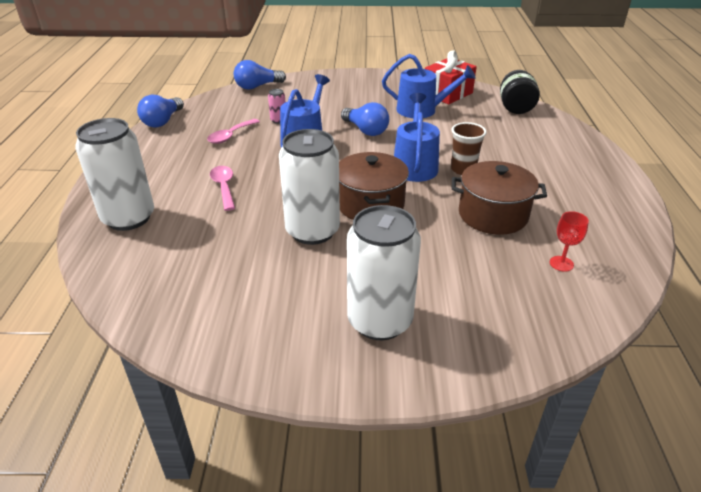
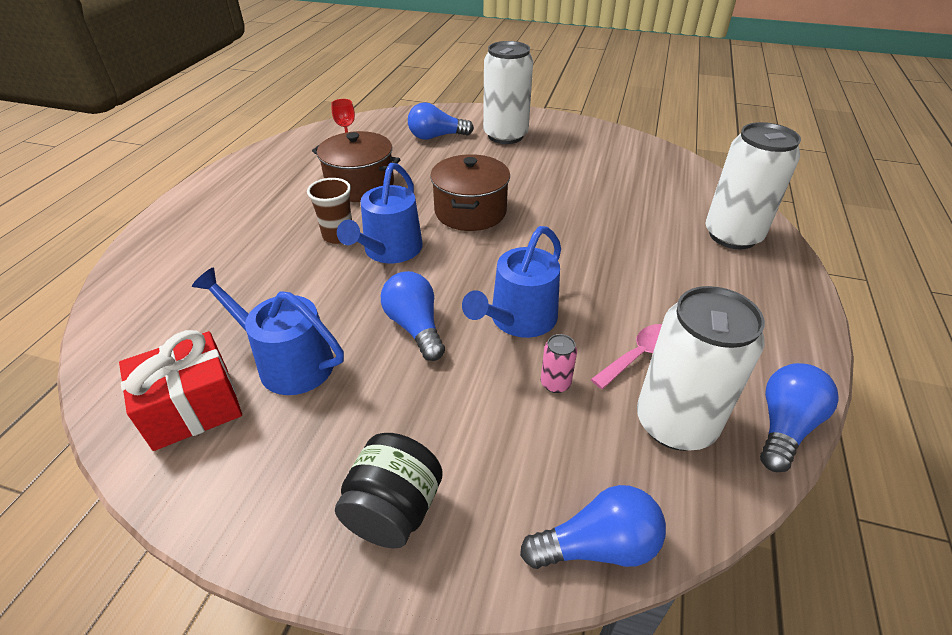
camera: 165 degrees left, 5 degrees up
(224, 187) = (633, 257): pink spoon -> none
(312, 231) = (537, 195): white can -> white can (675, 423)
(471, 300) = (436, 137): none -> blue light bulb
(515, 108) = (130, 336): black jar -> black jar (393, 510)

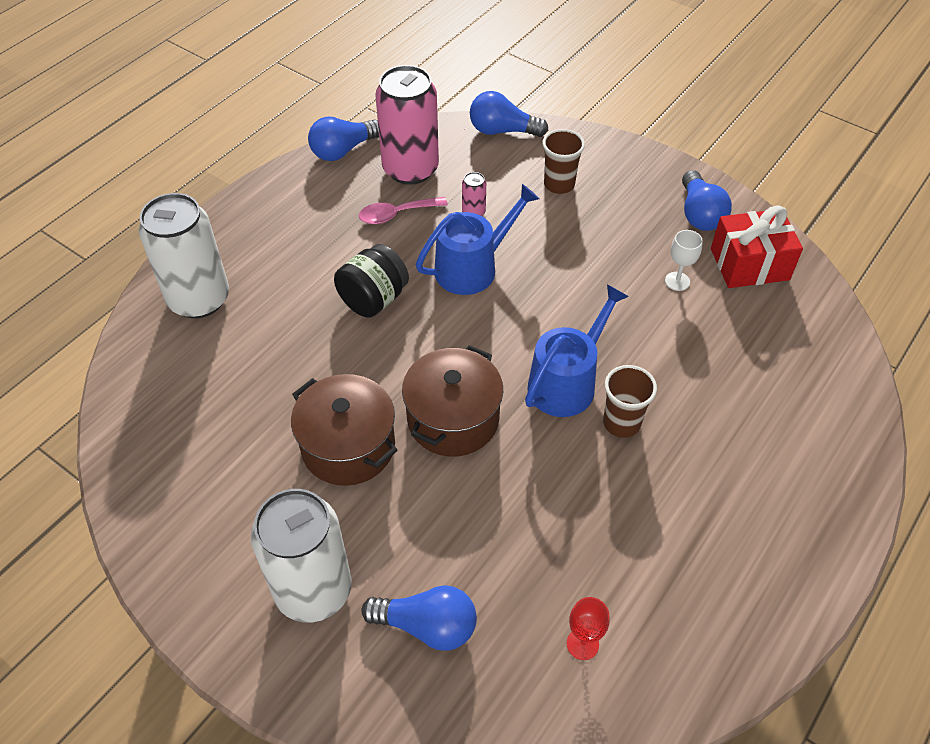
camera: 160 degrees left, 10 degrees up
(288, 362) = (677, 281): blue watering can -> white goblet
(360, 185) = (580, 520): brown pot -> brown pot (348, 446)
(393, 510) = (611, 172): black jar -> black jar (373, 299)
(415, 327) = (564, 285): blue light bulb -> blue light bulb (699, 214)
(465, 460) = (559, 184): none -> brown cup
(675, 423) = (410, 169): white can -> pink can

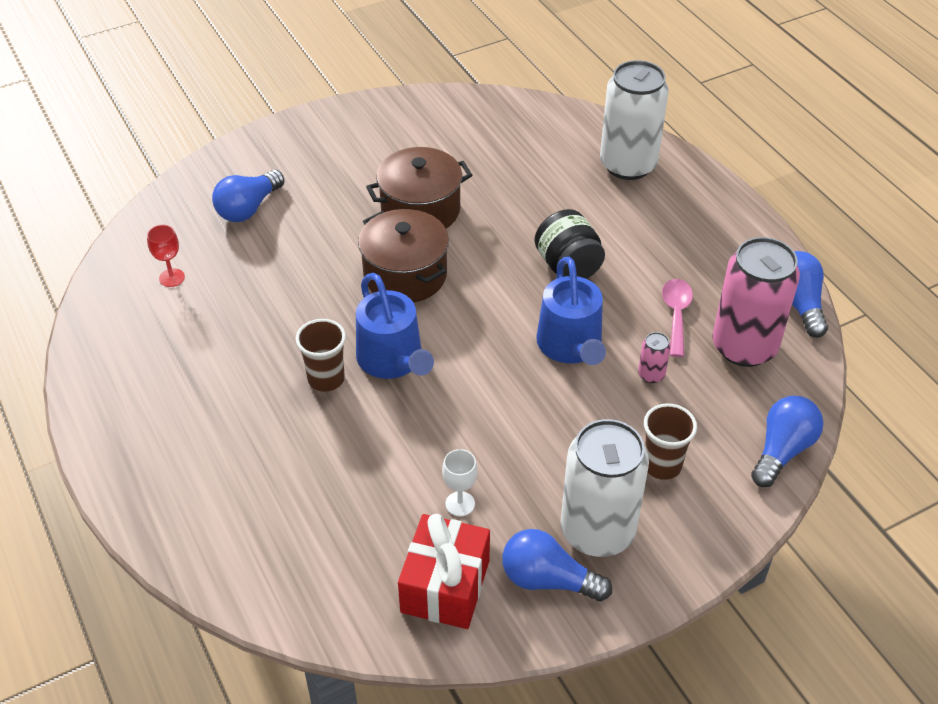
camera: 115 degrees right, 5 degrees down
(313, 590) = (317, 164): white can -> white can (597, 531)

